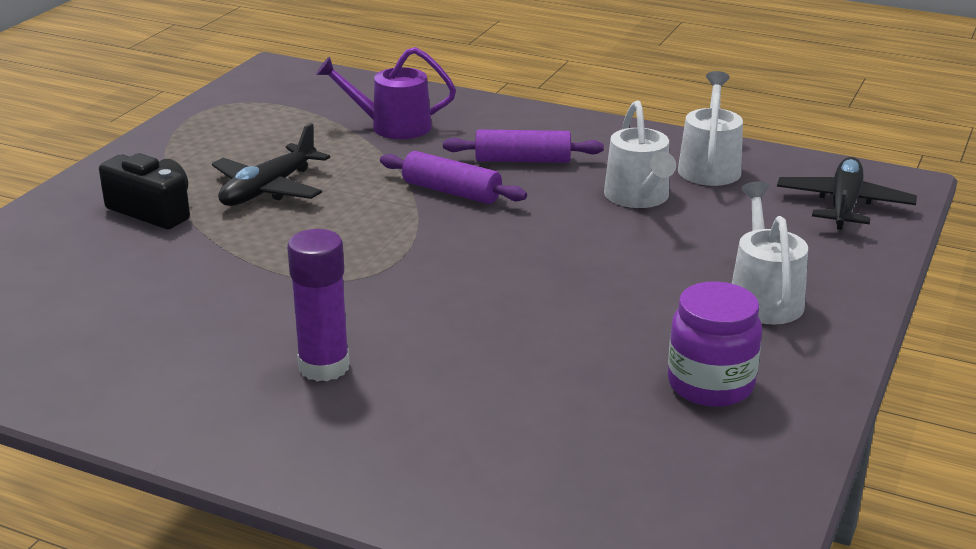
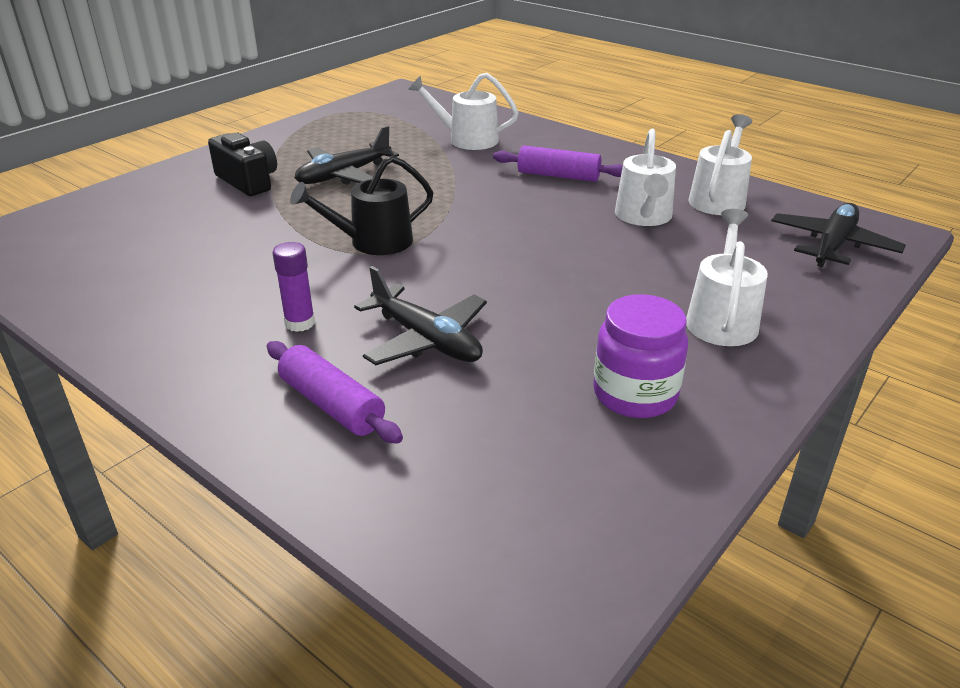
camera: 15 degrees right, 5 degrees up
(324, 367) = (300, 323): purple glue stick -> purple glue stick, size x0.66
(352, 265) = (373, 242): none -> black watering can
(393, 126) = (467, 139): purple watering can -> white watering can
(451, 192) = (486, 194): purple rolling pin -> purple rolling pin (332, 405)
(473, 363) = (426, 340): none -> black plane

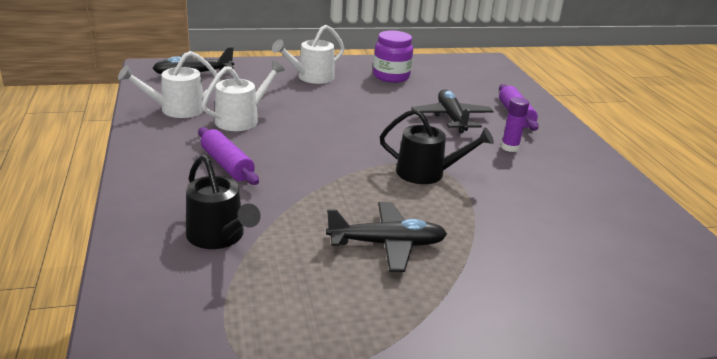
camera: 145 degrees left, 5 degrees down
(248, 181) = (483, 279): black camera -> none
(467, 139) = (219, 236): white watering can -> black watering can

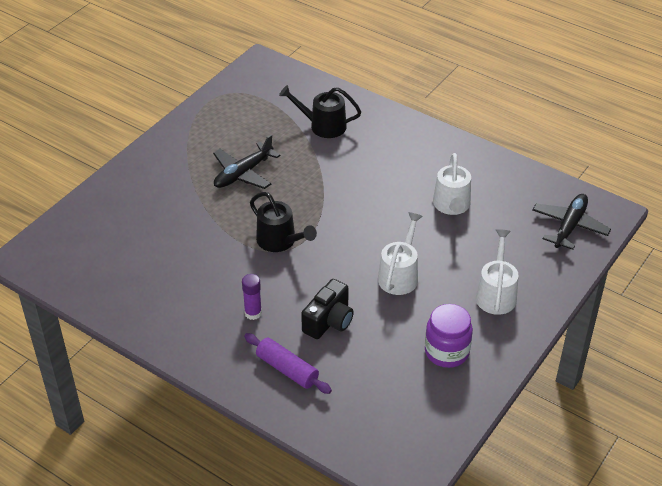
camera: 140 degrees right, 15 degrees up
(177, 110) = (501, 184): white watering can -> white watering can (399, 275)
(227, 165) = (393, 165): purple rolling pin -> none
(426, 173) = (280, 241): black watering can -> black watering can turned 105 degrees counterclockwise
(451, 118) = (329, 321): black plane -> black camera

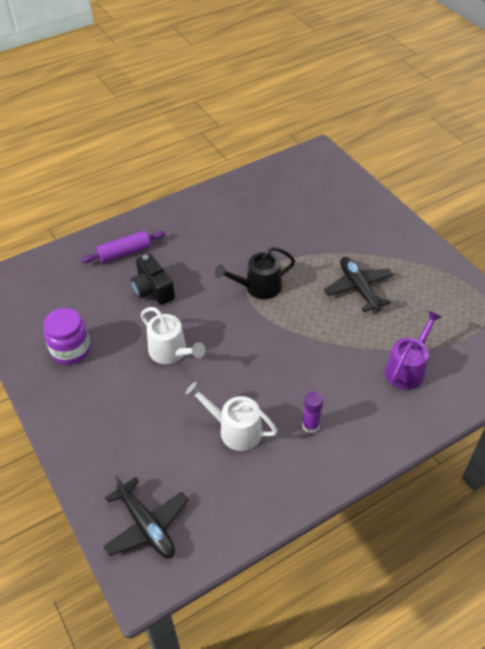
camera: 115 degrees right, 5 degrees up
(253, 313) = (190, 250): purple glue stick -> purple glue stick (310, 425)
(323, 126) = (407, 369): black watering can -> purple watering can
(496, 294) = (104, 413): white watering can -> none

